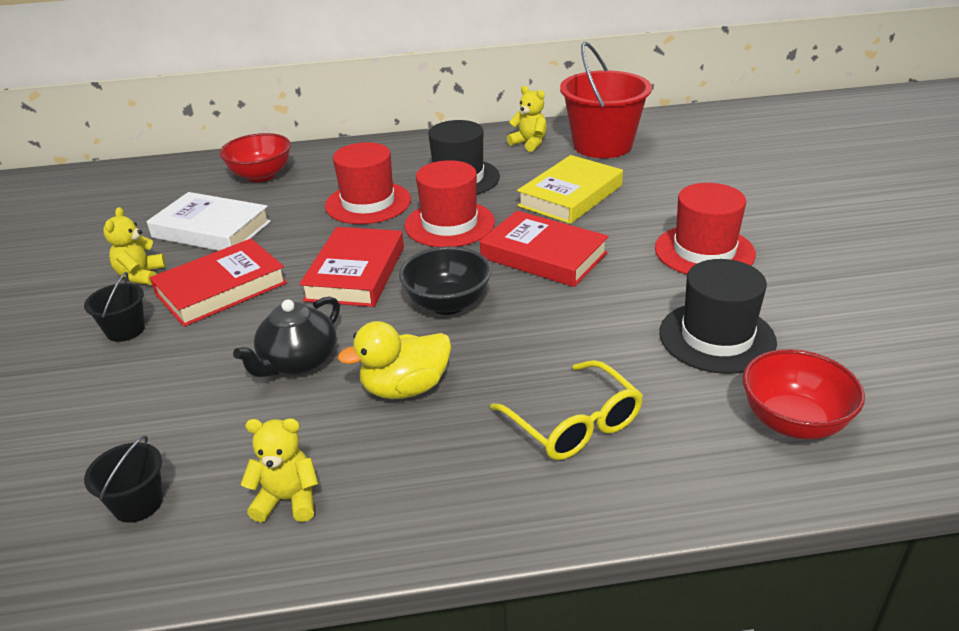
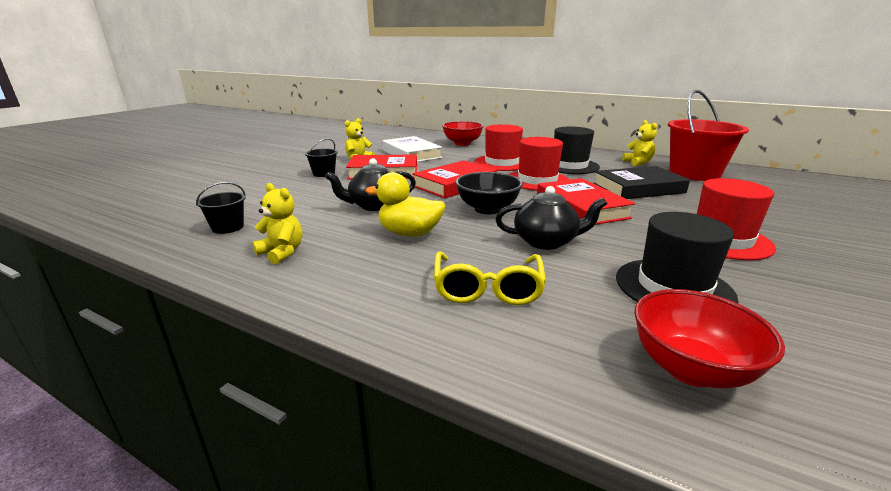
camera: 35 degrees right, 10 degrees down
(562, 329) = (546, 241): none -> black teapot
(570, 196) = (638, 188): yellow book -> black book

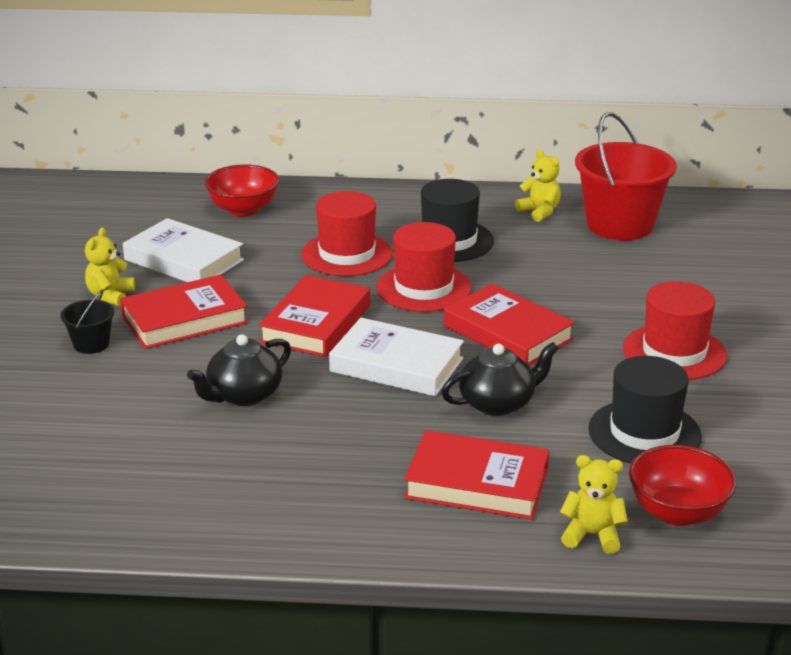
camera: 25 degrees left, 5 degrees up
(228, 227) = (89, 484): black bucket -> none
(282, 252) = (212, 501): yellow teddy bear -> yellow teddy bear (592, 535)
(409, 233) = (335, 431): yellow duck -> none
(487, 209) = (396, 365): black bowl -> white book
(487, 288) = (477, 483): yellow glasses -> red book
(638, 188) = (560, 276): black book -> none

